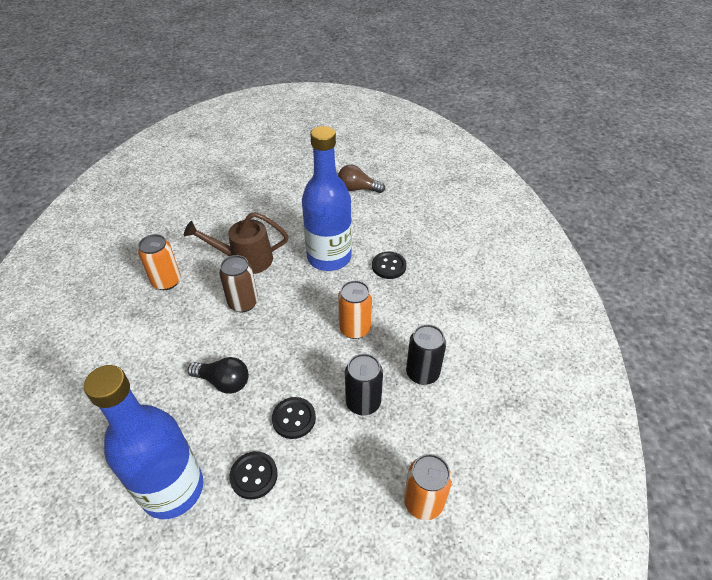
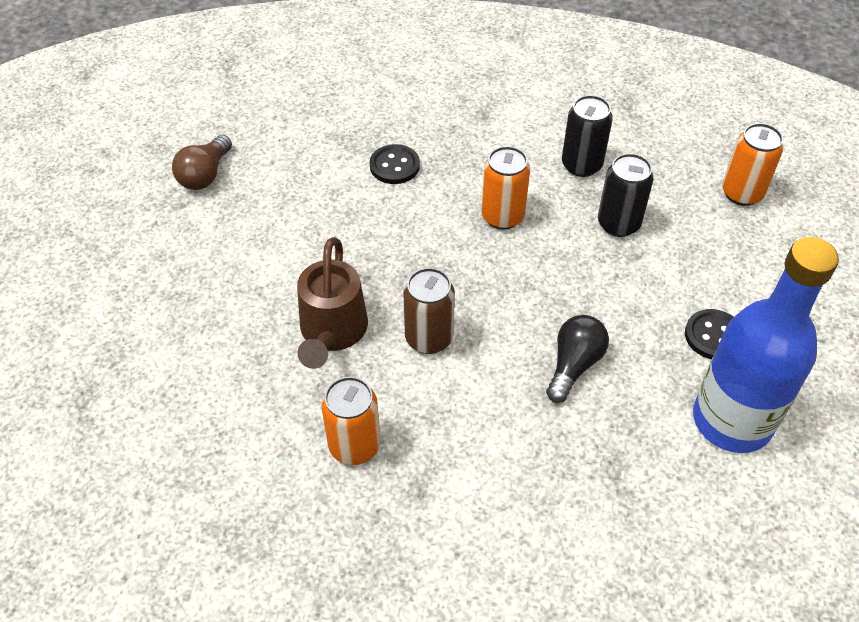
camera: 80 degrees left, 5 degrees up
(294, 418) = (637, 292): black button -> none
(329, 257) = (358, 228): blue bottle -> none

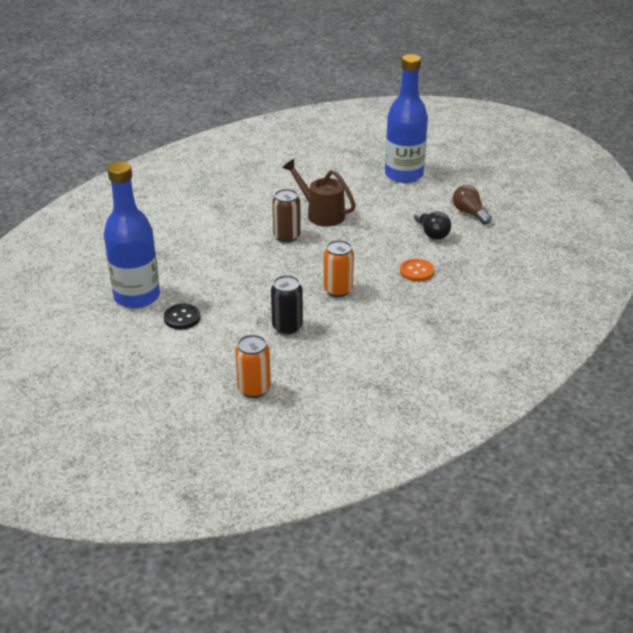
camera: 125 degrees right, 15 degrees down
(132, 293) = (404, 175): none -> blue bottle
(354, 446) = (256, 199): orange can -> none
(394, 166) = (416, 271): black button -> orange button
(574, 365) = (222, 268): black light bulb -> black light bulb (431, 233)
(581, 165) = (347, 338): black can -> none

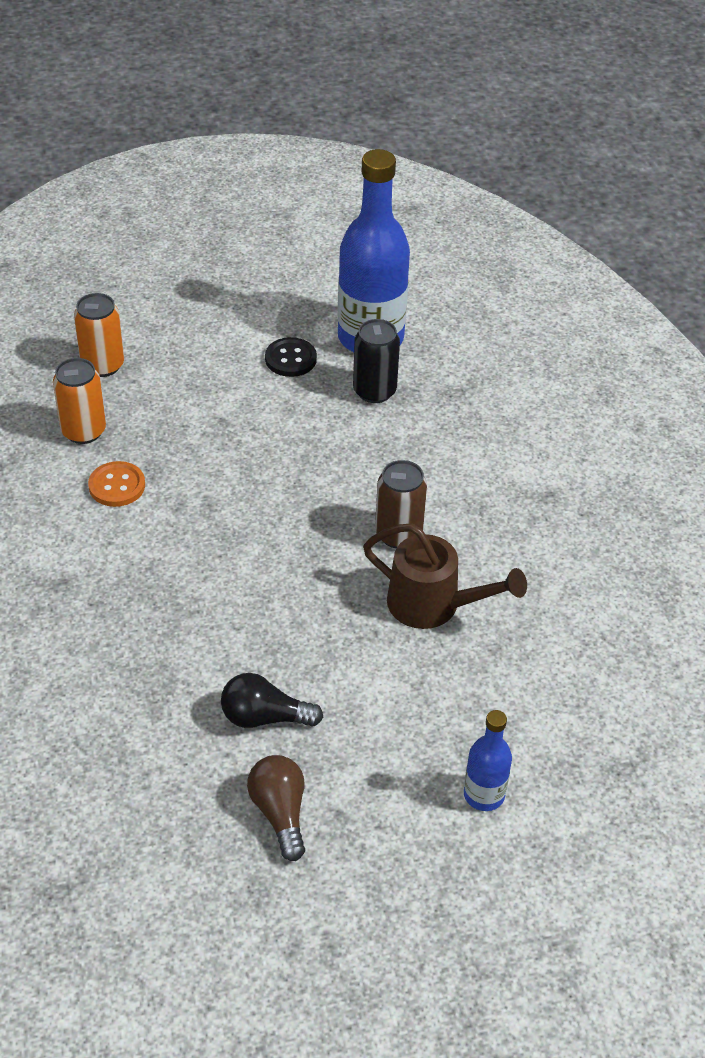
camera: 120 degrees right, 10 degrees up
(287, 327) = (185, 439): black can -> black can (374, 391)
(321, 214) = (434, 605): brown watering can -> brown watering can turned 45 degrees clockwise
(338, 290) = (216, 524): orange can -> orange can (83, 431)
(404, 175) = (484, 795): blue bottle -> blue bottle, size x0.48
(416, 271) = (182, 635): orange button -> orange button (117, 486)
(469, 213) = (280, 813): brown light bulb -> brown light bulb turned 105 degrees counterclockwise

